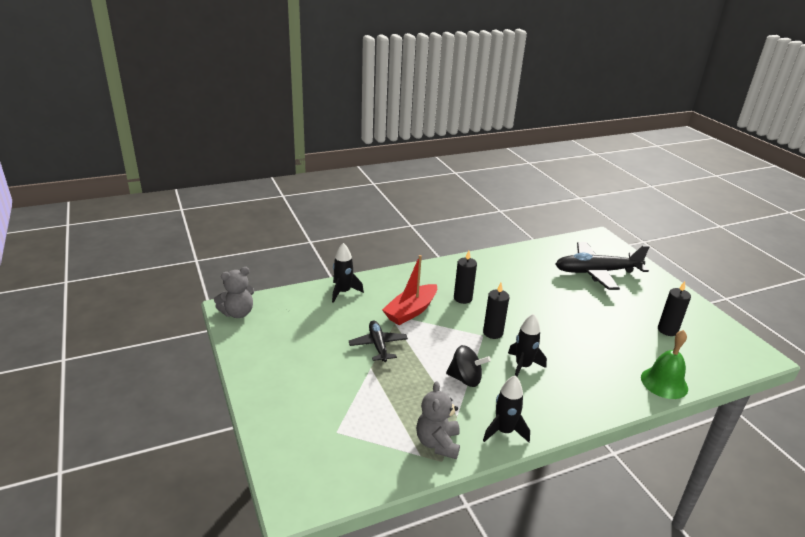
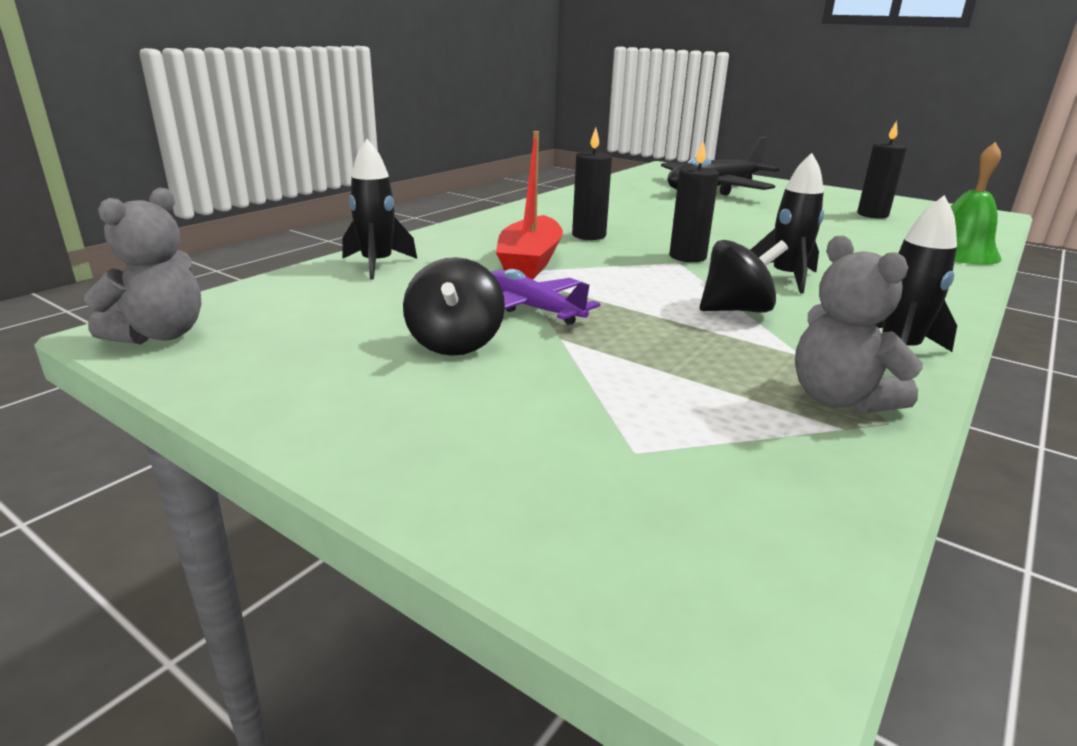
camera: 30 degrees left, 5 degrees down
(329, 355) = (455, 343): none -> black spinning top
(378, 345) = (532, 308): black plane -> purple plane

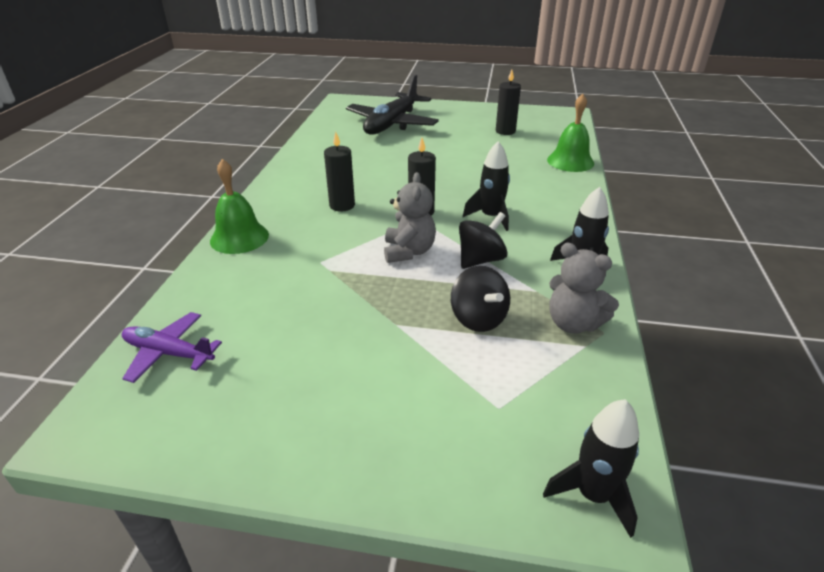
camera: 25 degrees left, 10 degrees up
(160, 335) = (110, 425): grey teddy bear -> grey teddy bear (408, 251)
(377, 264) = (212, 287): black rocket -> black rocket (593, 495)
(445, 237) = (239, 237): none -> green bell
(455, 343) = (334, 354): black spinning top -> black spinning top (478, 318)
(530, 261) = (321, 248): red boat -> none
(532, 308) = (358, 300): purple plane -> purple plane (168, 353)

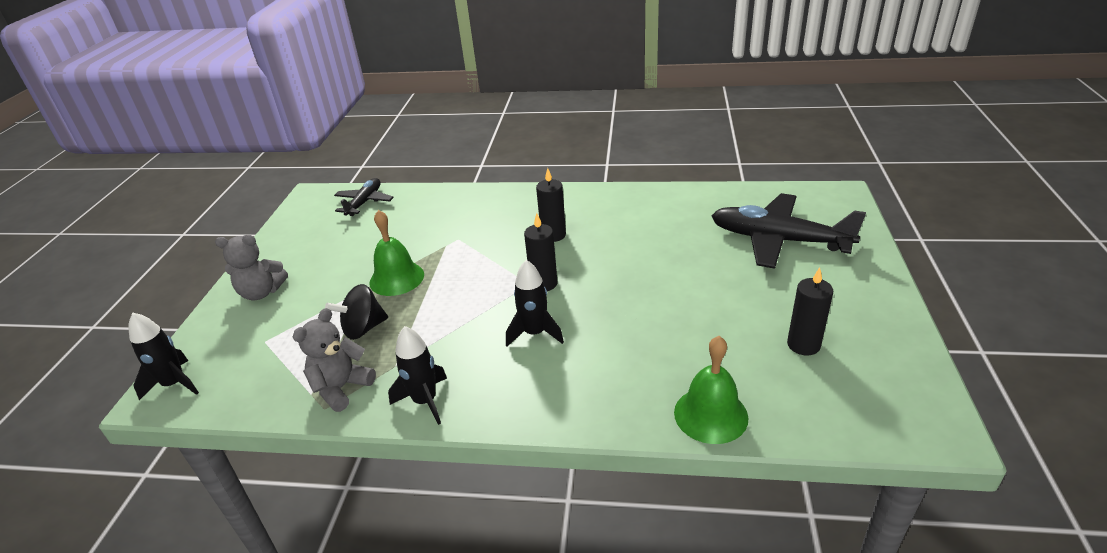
camera: 90 degrees right, 0 degrees up
(168, 353) = (364, 202): purple plane -> black plane
(239, 237) = (496, 196): green bell -> green bell (396, 278)
(408, 251) = (469, 282): grey teddy bear -> grey teddy bear (261, 292)
(480, 260) = (451, 327): black spinning top -> none

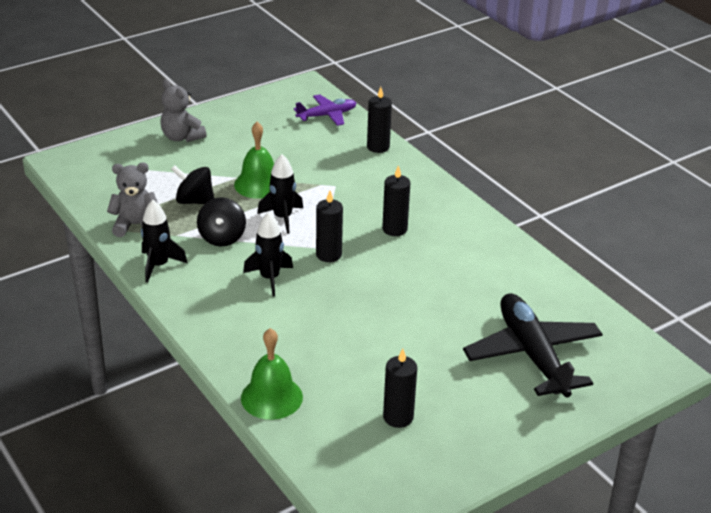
camera: 45 degrees right, 0 degrees up
(174, 384) = (75, 160): black rocket -> black rocket (282, 218)
(364, 202) = (327, 115): black plane -> purple plane
(439, 336) = (222, 237): none -> black spinning top
(441, 197) = (378, 147): none -> black candle

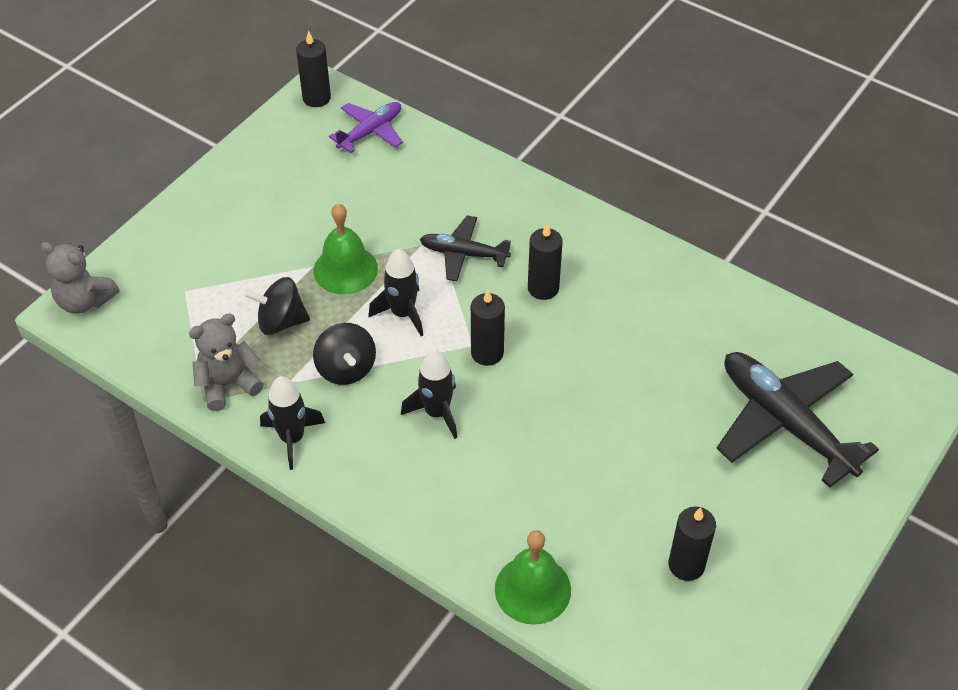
camera: 20 degrees left, 15 degrees up
(182, 137) = (207, 222): grey teddy bear -> grey teddy bear (85, 301)
(348, 196) = (463, 254): none -> black plane
(378, 147) = (458, 164): black candle -> black candle (316, 98)

